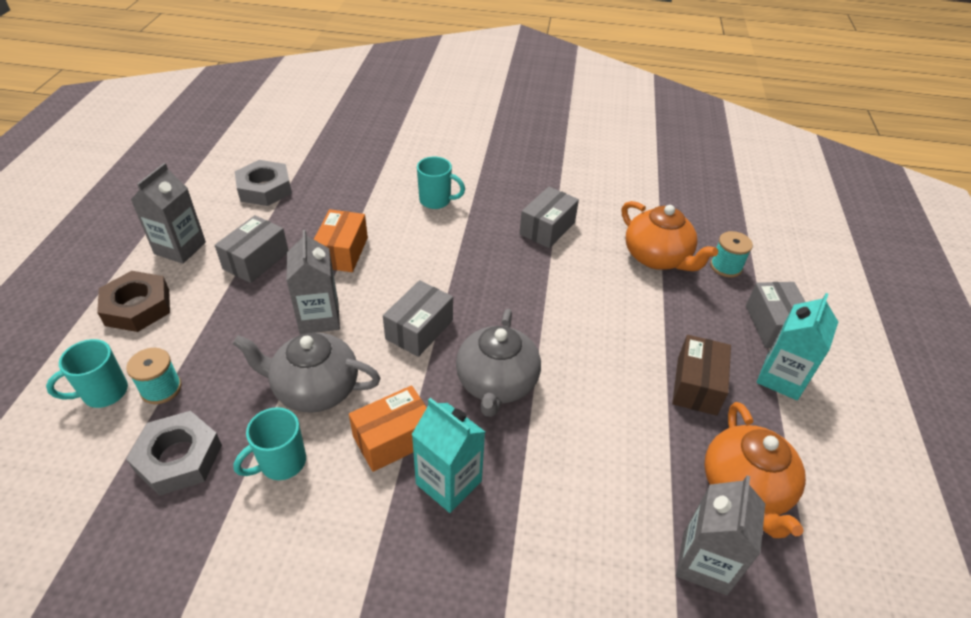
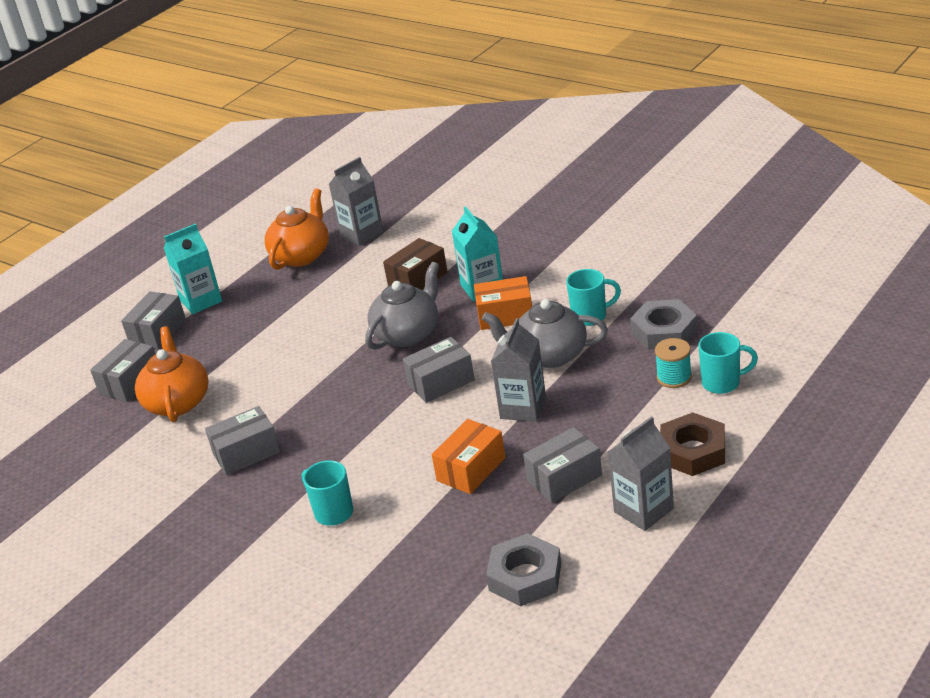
camera: 145 degrees left, 10 degrees down
(315, 389) = (549, 355): grey teapot -> grey teapot turned 150 degrees clockwise
(697, 385) = (265, 307): brown box -> brown box (417, 279)
(726, 267) = (130, 382): turquoise spool -> grey box

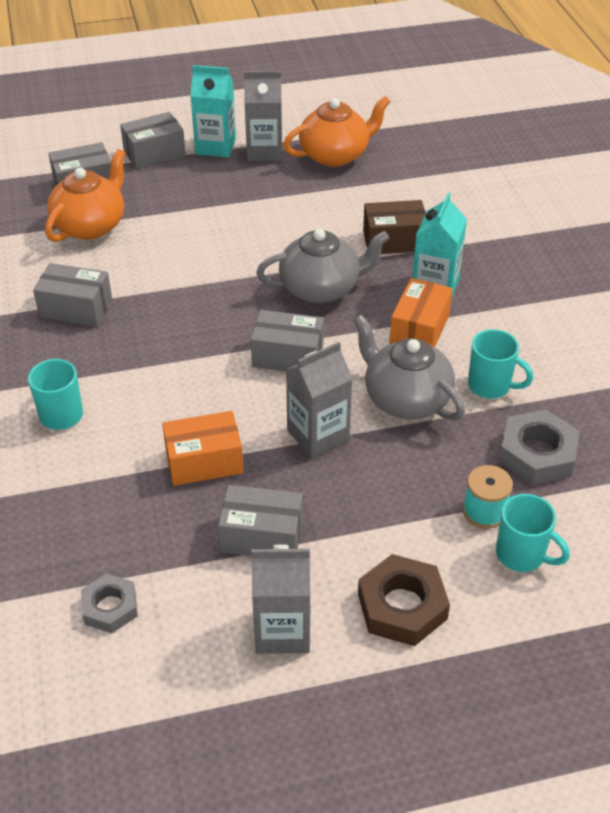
camera: 35 degrees right, 10 degrees up
(361, 233) = (405, 165): grey carton -> grey carton (264, 151)
(505, 315) = (419, 329): orange box -> orange box turned 75 degrees clockwise
(525, 576) = (110, 607): grey nut -> grey nut, size x0.65

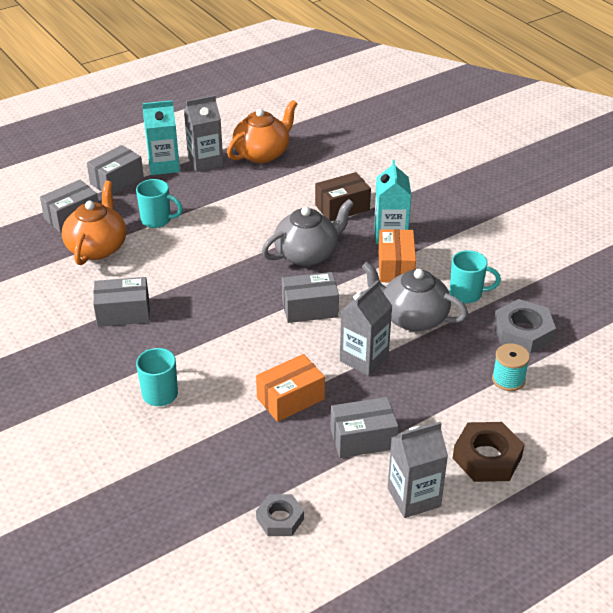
camera: 20 degrees left, 5 degrees down
(522, 555) = (548, 401): turquoise mug -> turquoise mug (157, 220)

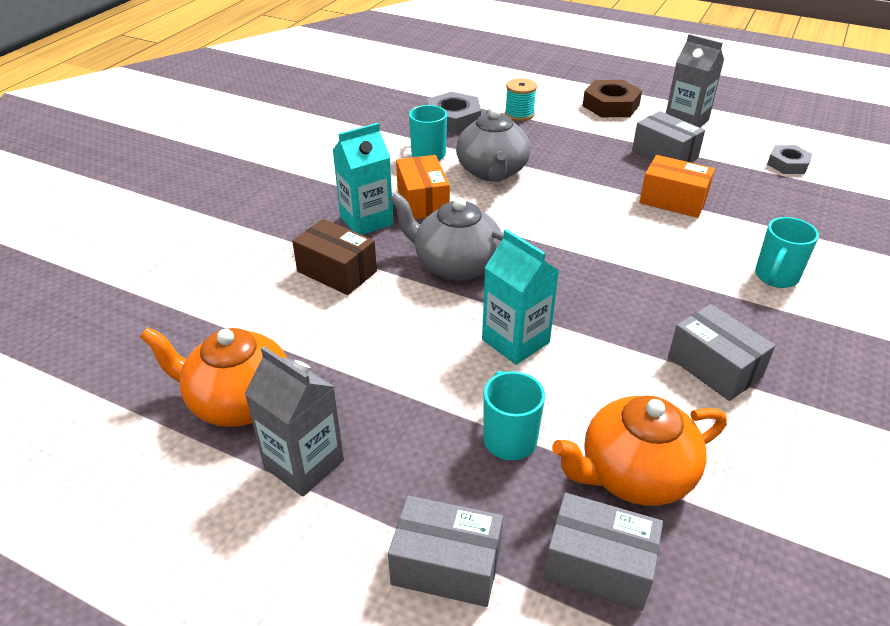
camera: 120 degrees left, 0 degrees up
(164, 166) = (351, 518): turquoise carton -> turquoise carton (515, 341)
(310, 308) = (545, 231): grey box -> none
(364, 358) = (576, 180): grey carton -> none
(396, 267) = (422, 201): orange box -> orange box turned 75 degrees counterclockwise

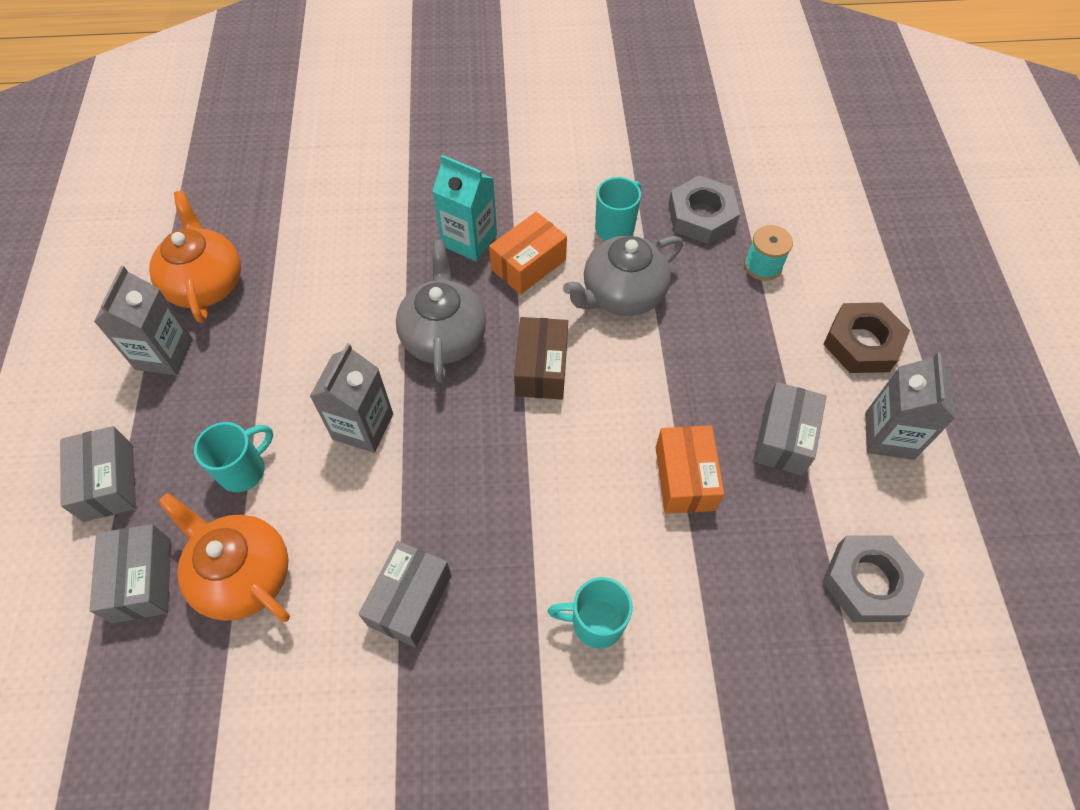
camera: 60 degrees right, 20 degrees up
(337, 271) = (384, 258): brown box -> brown box (541, 368)
(515, 341) = (363, 426): turquoise carton -> grey carton
(787, 164) = (867, 582): grey nut -> grey nut, size x1.54

